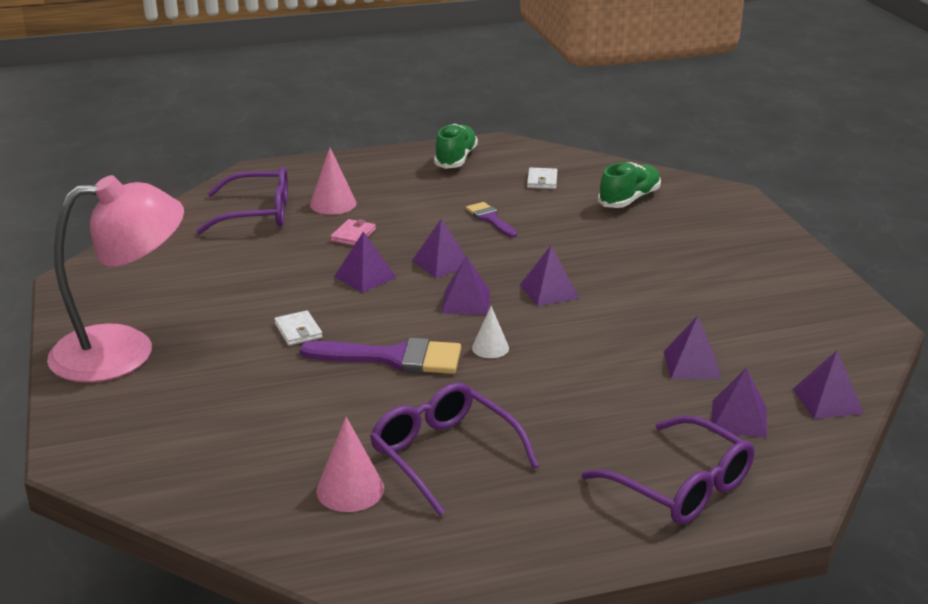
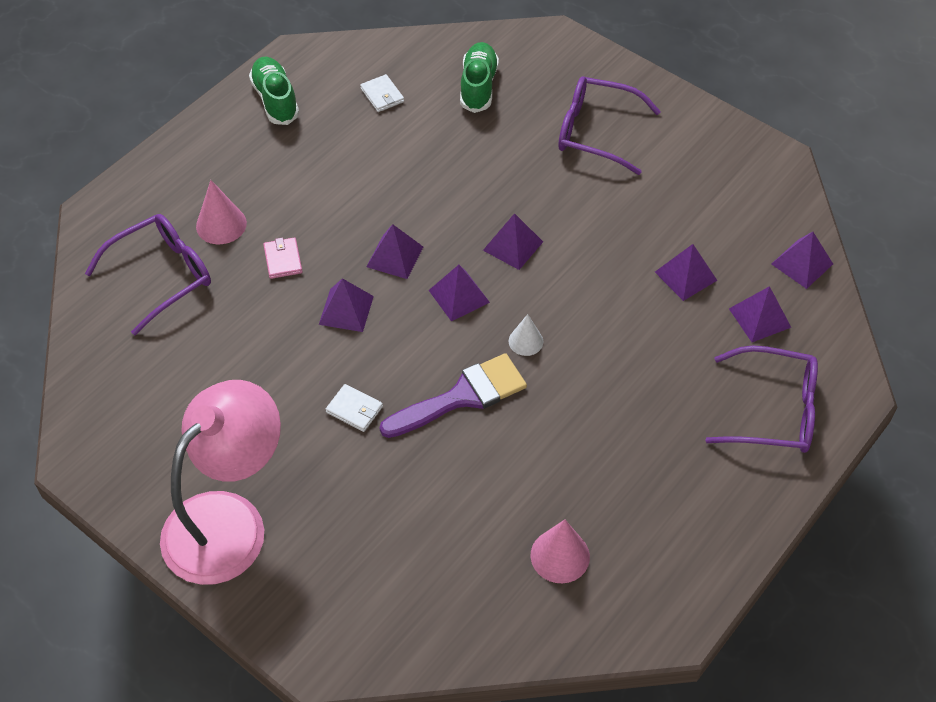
camera: 35 degrees left, 25 degrees up
(443, 455) = (593, 479): purple glasses -> purple glasses (595, 132)
(490, 219) = (384, 174): purple brush -> none

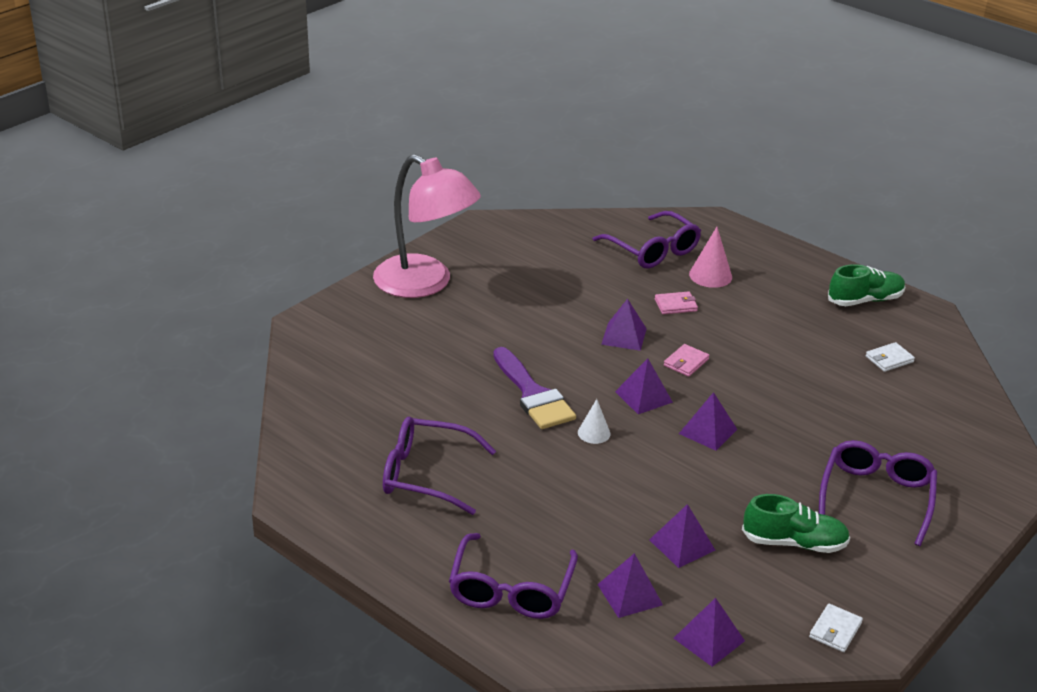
camera: 90 degrees right, 20 degrees down
(354, 409) = (521, 339): white wallet -> white wallet (835, 630)
(395, 256) = (686, 362): purple pyramid -> pink wallet
(478, 86) = (921, 419): green shoe -> green shoe (794, 543)
(560, 556) = (370, 439): pink cone -> none
(614, 494) = (425, 474): none -> purple glasses

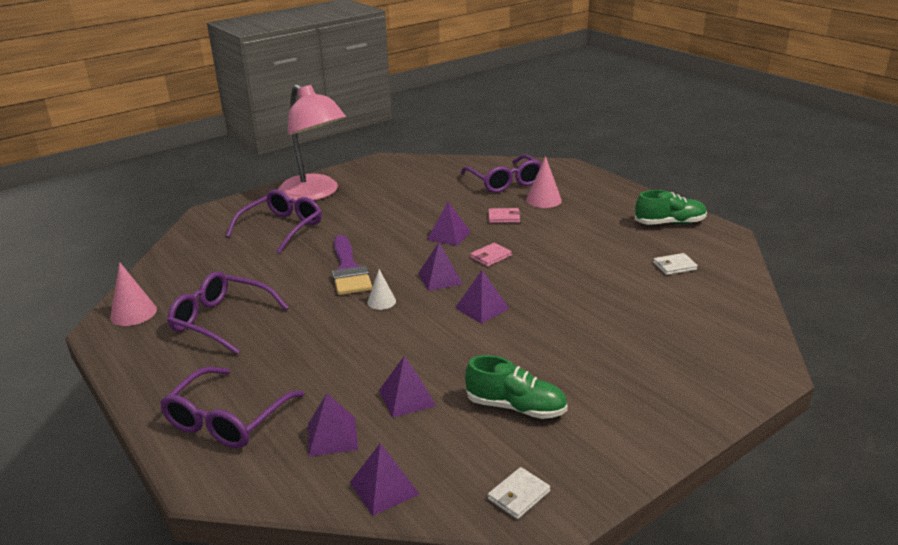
camera: 15 degrees right, 5 degrees down
(314, 475) = (133, 313): none -> pink cone
(876, 496) = (616, 374): purple glasses -> purple glasses (282, 228)

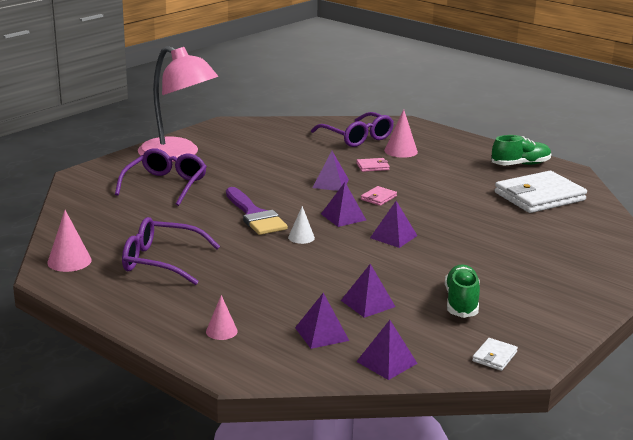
camera: 15 degrees left, 5 degrees down
(227, 420) = (221, 331): purple glasses -> pink cone
(516, 407) = (461, 302): green shoe -> green shoe turned 90 degrees counterclockwise
(674, 266) = (539, 196): white wallet -> white wallet, size x2.39

